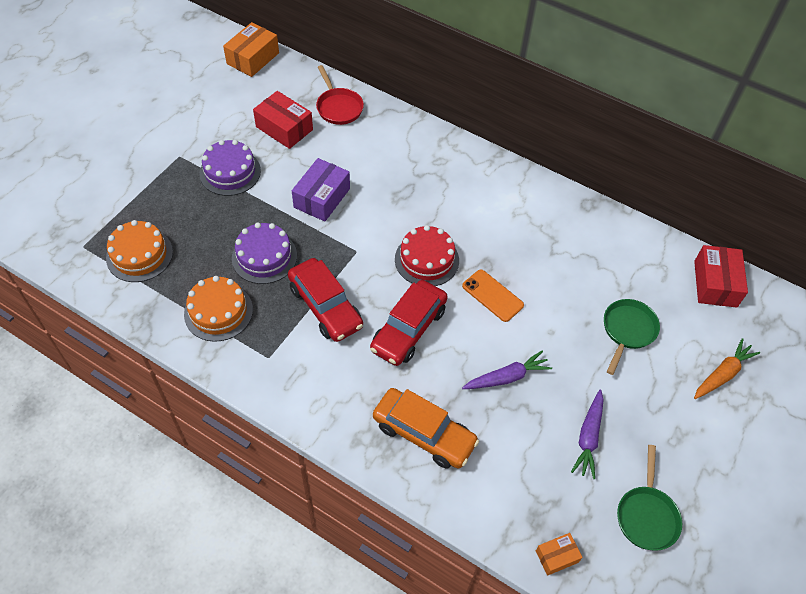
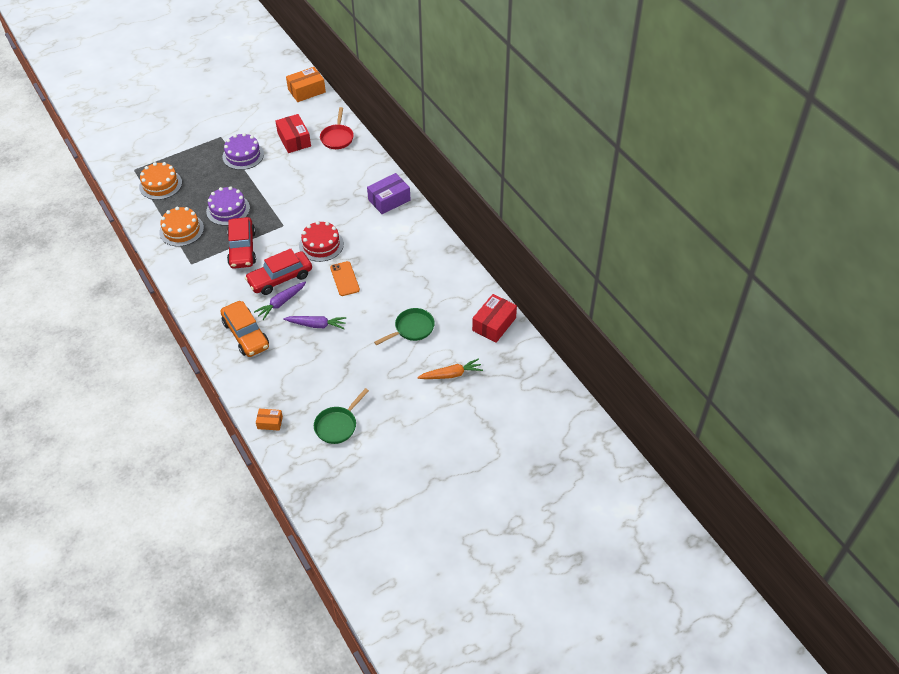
camera: 30 degrees right, 5 degrees down
(322, 198) = (286, 188): purple box -> purple box (389, 200)
(588, 437) = (338, 374): purple carrot -> purple carrot (281, 303)

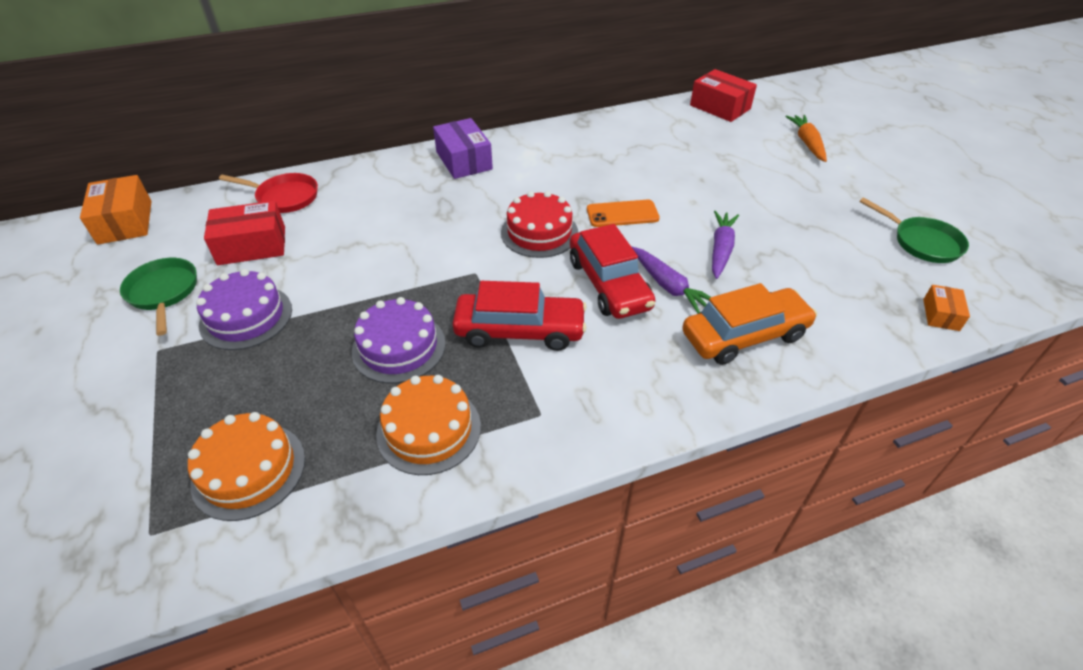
camera: 80 degrees left, 5 degrees down
(412, 328) = (728, 164): green pan -> green pan (164, 292)

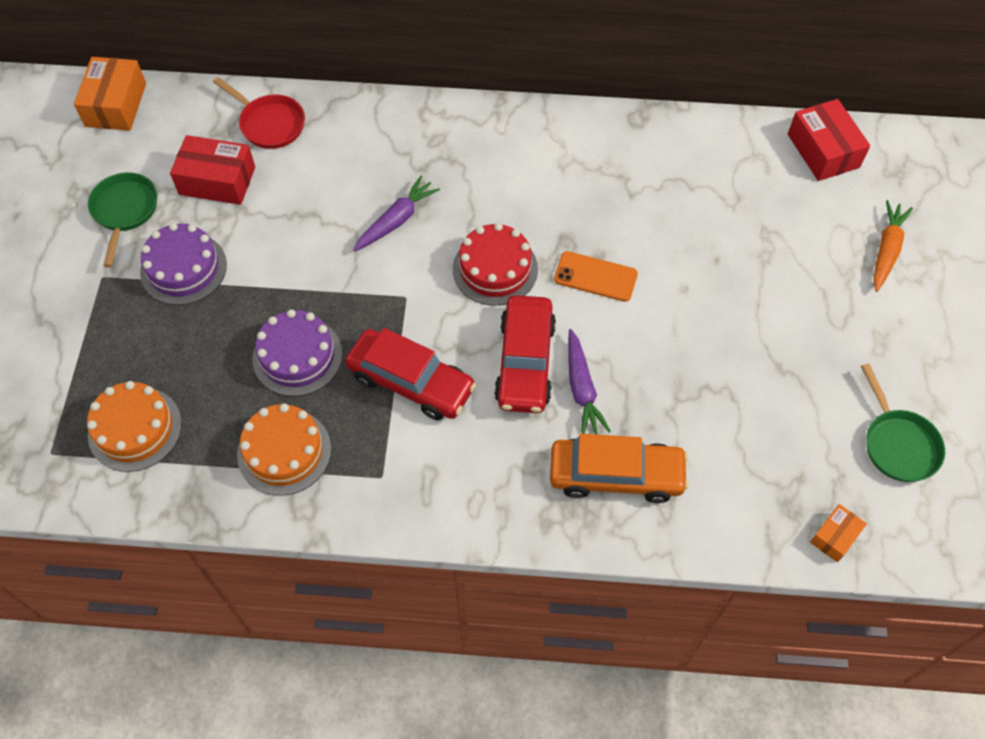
camera: 25 degrees right, 15 degrees up
(464, 160) = (471, 134): purple box -> none
(720, 250) = (667, 365): purple carrot -> purple carrot (396, 220)

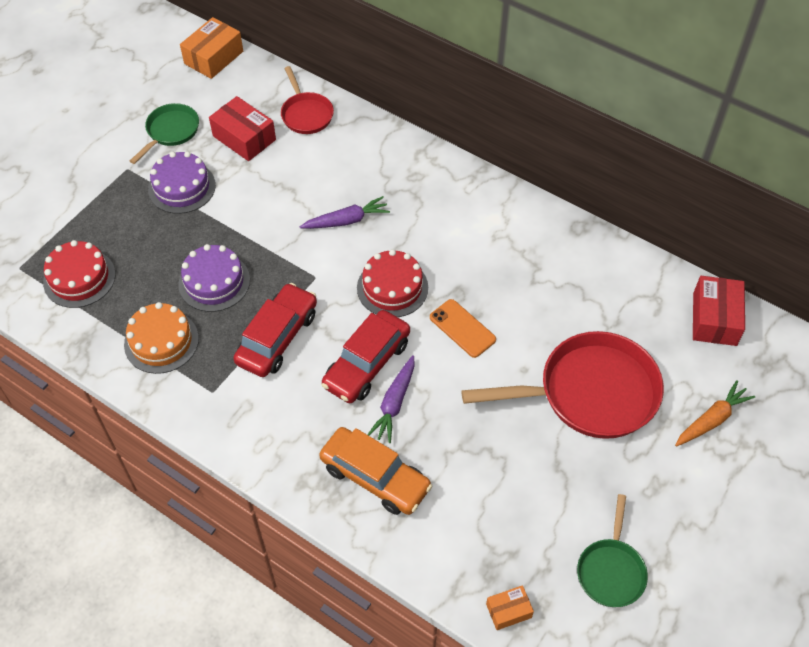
camera: 30 degrees right, 5 degrees down
(135, 429) = (79, 278): orange cake -> red cake
(411, 382) = (277, 337): red car -> red car turned 120 degrees counterclockwise
(761, 280) = (590, 393): none -> red pan

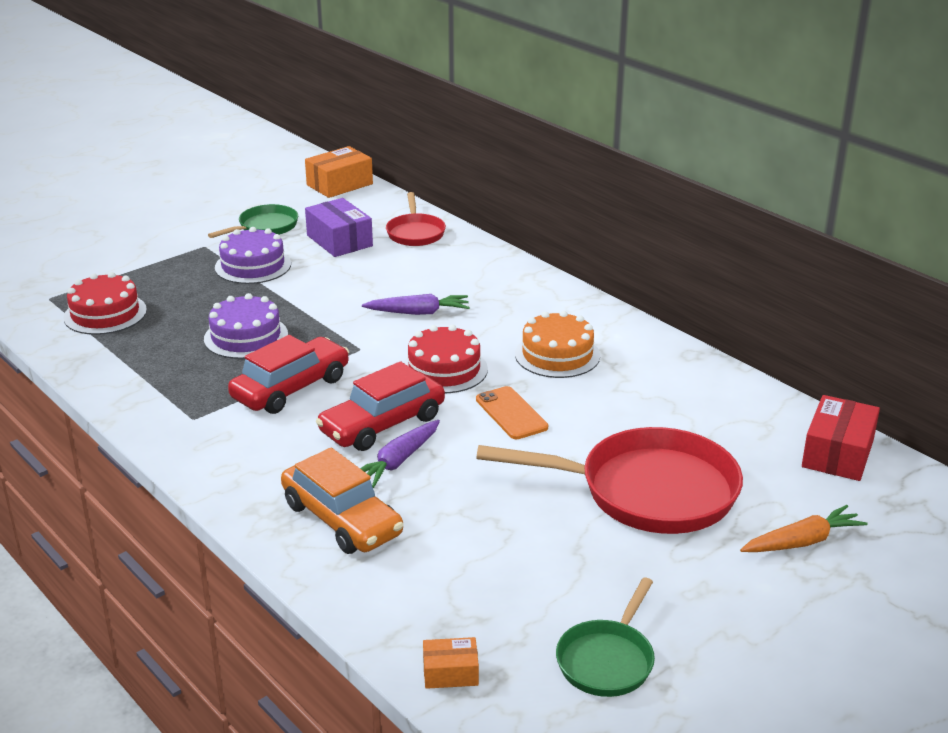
camera: 15 degrees right, 25 degrees down
(161, 341) = (161, 372): orange cake -> orange cake (557, 355)
(244, 138) = (339, 241): red box -> purple box

